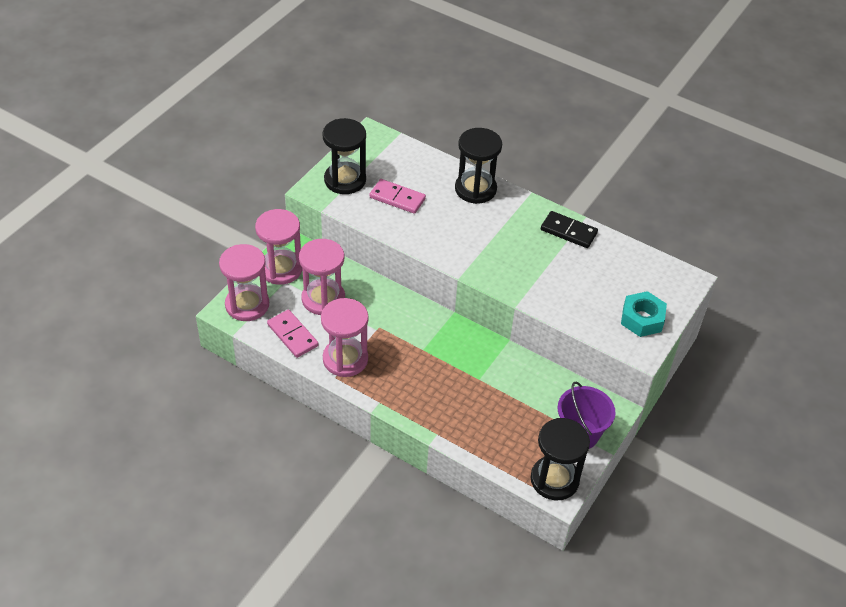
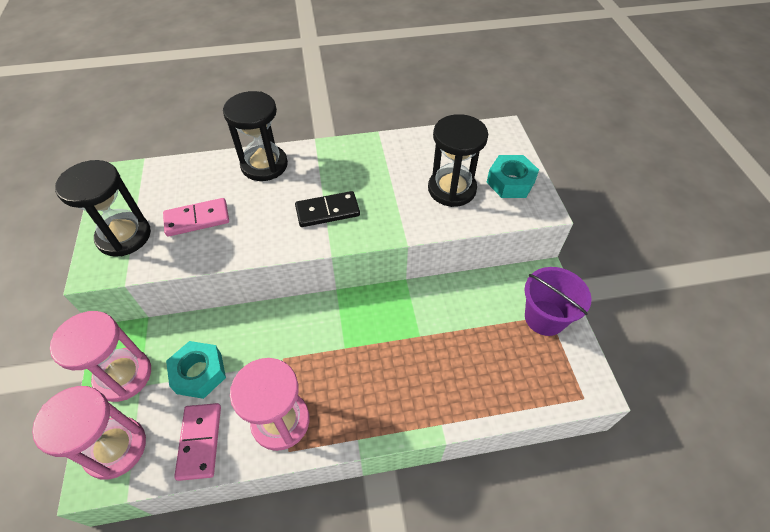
camera: 40 degrees left, 5 degrees up
(292, 335) = (200, 441): pink domino -> pink domino turned 75 degrees clockwise
(323, 299) = (199, 373): pink hourglass -> turquoise nut
(554, 479) = (575, 378): black hourglass -> black hourglass (452, 189)
(568, 231) = (378, 151): black domino -> black domino (327, 211)

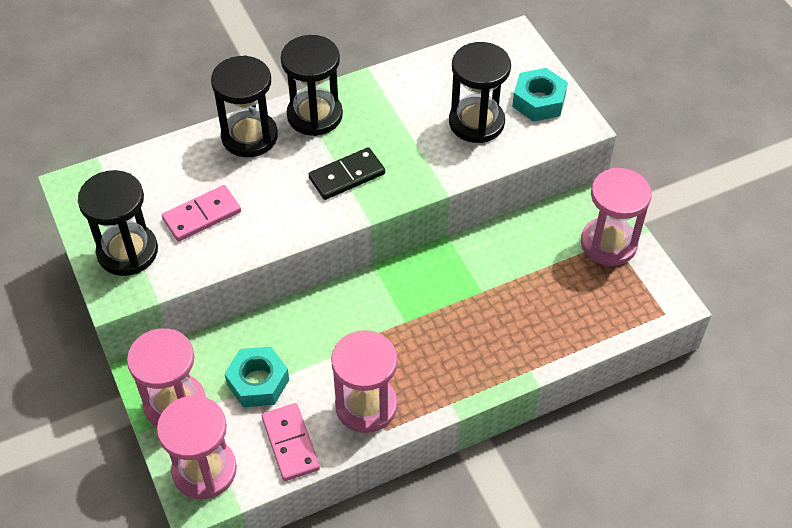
camera: 15 degrees left, 0 degrees up
(322, 159) = (314, 115): none -> black hourglass
(544, 318) = (608, 243): purple bucket -> pink hourglass

